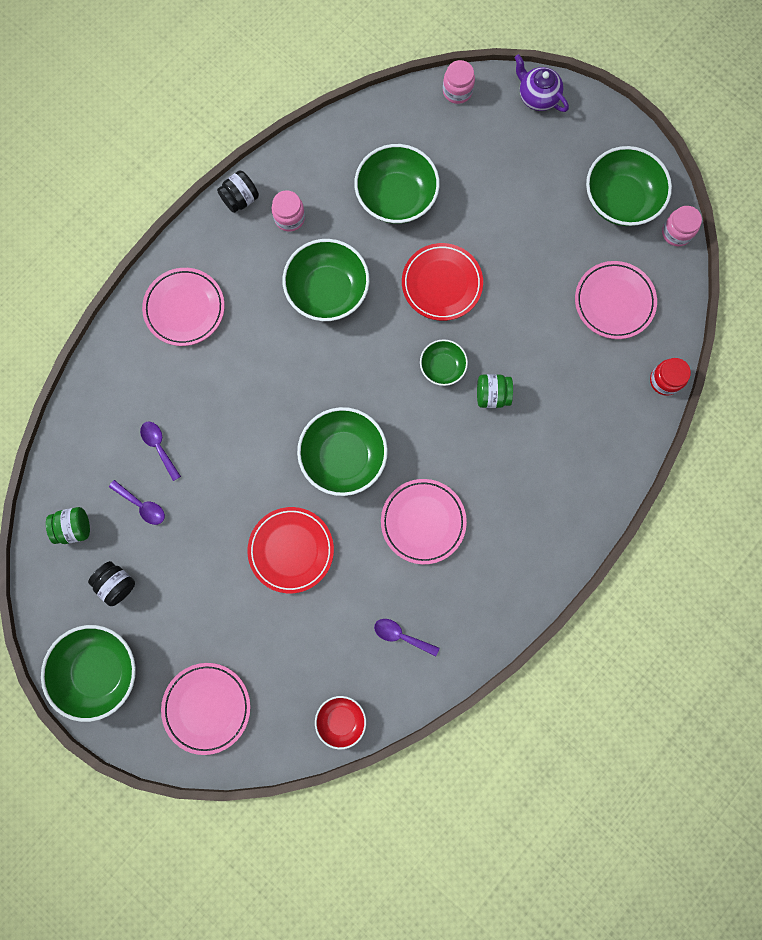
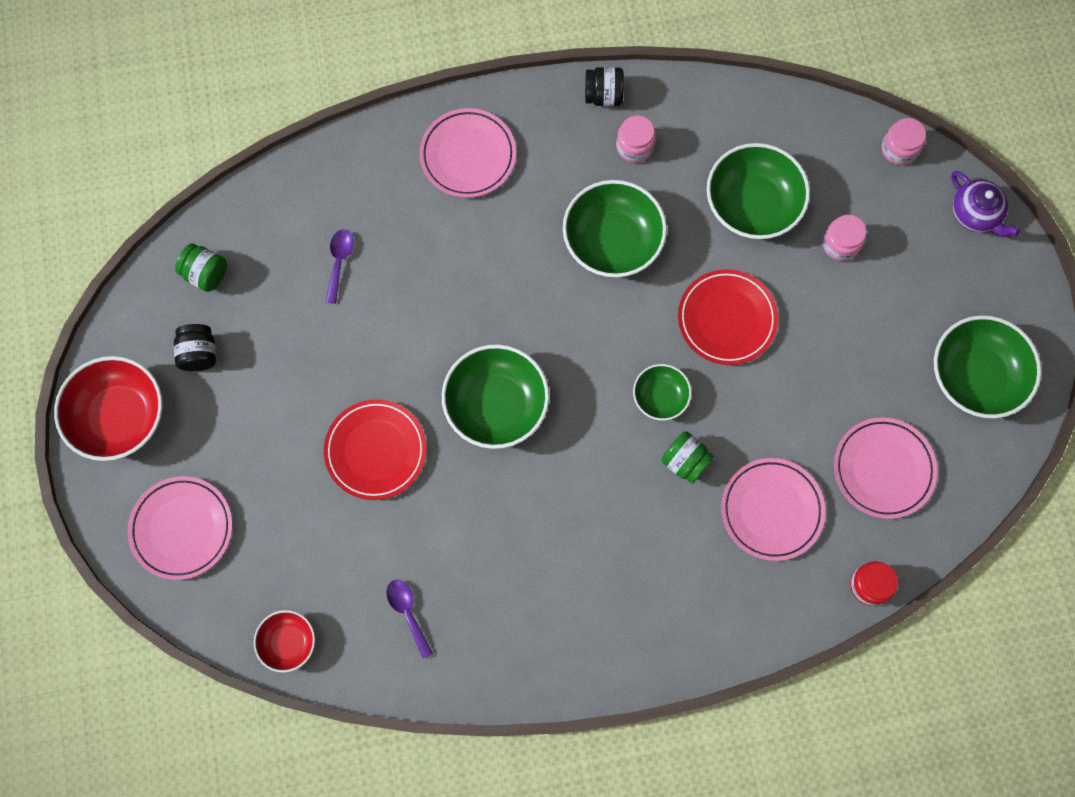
camera: 40 degrees right, 5 degrees down
(99, 670) = (119, 416): green bowl -> red bowl
(142, 505) = (280, 301): purple spoon -> none
(423, 522) = (518, 525): pink plate -> pink plate (771, 510)
(537, 96) = (975, 214): purple teapot -> purple teapot turned 150 degrees clockwise
(676, 232) = (1006, 452): pink jar -> pink jar (840, 244)

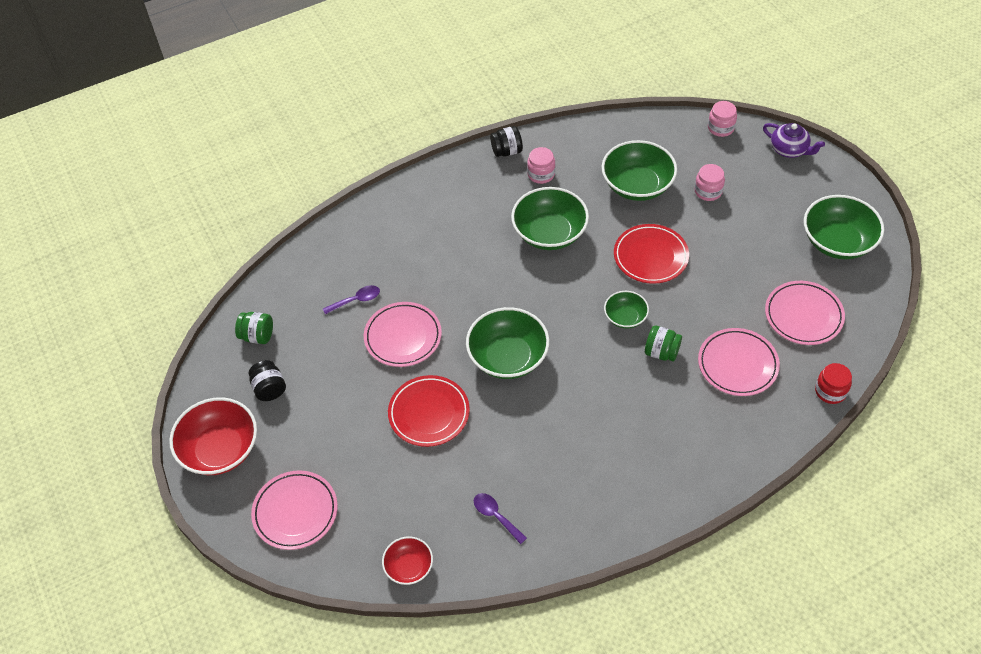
camera: 15 degrees left, 20 degrees down
(339, 262) = (356, 300): purple spoon -> purple spoon turned 75 degrees clockwise
(468, 155) = (425, 211): pink plate -> pink plate (403, 337)

